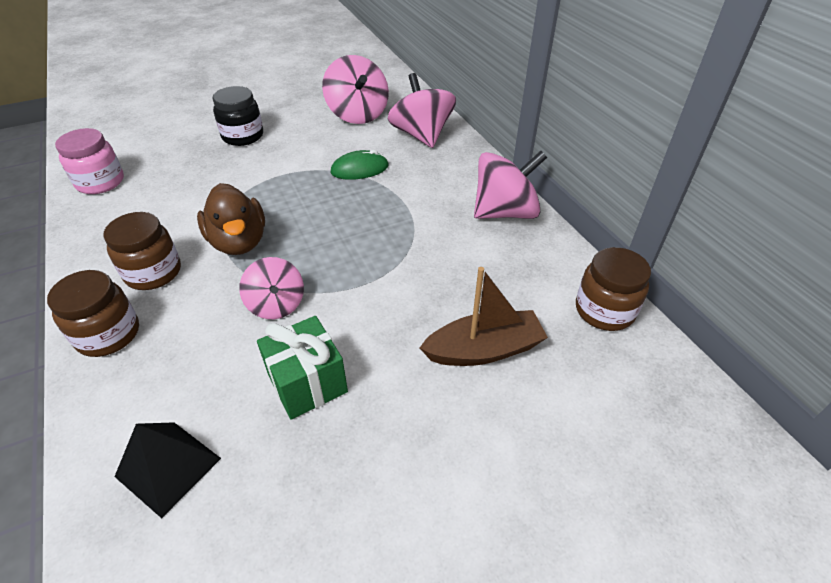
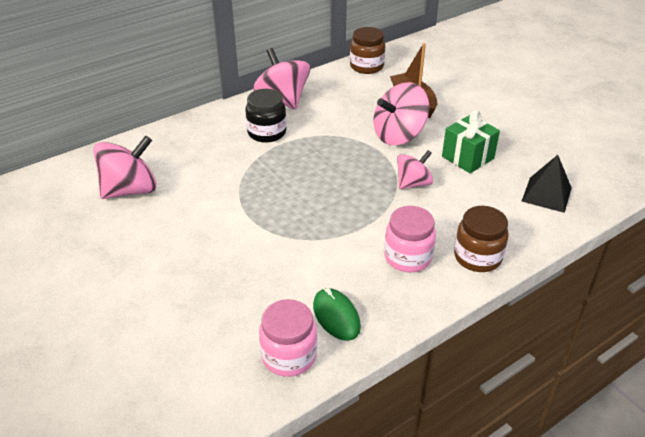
camera: 100 degrees left, 5 degrees down
(153, 272) = (408, 257): brown jar -> pink jar
(239, 242) = (355, 219): brown duck -> none
(243, 136) = (179, 265): black jar -> black jar (267, 133)
(359, 169) = (235, 173): green mouse -> green mouse (336, 316)
(421, 135) = (174, 145): pink spinning top -> pink spinning top (399, 135)

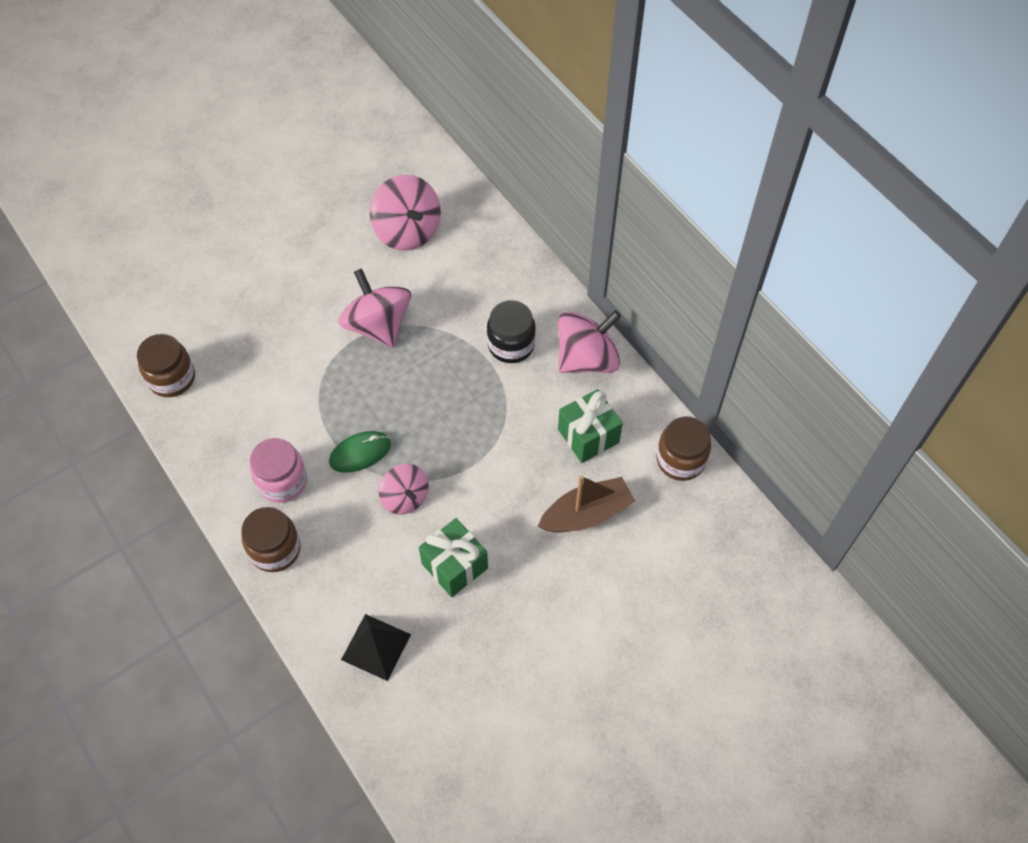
camera: 90 degrees right, 20 degrees up
(289, 356) = (172, 378): pink jar -> brown jar
(336, 316) = (211, 415): green mouse -> green mouse (360, 453)
(350, 100) = (588, 436): none -> green gift
(399, 135) = (505, 489): pink spinning top -> pink spinning top (378, 325)

